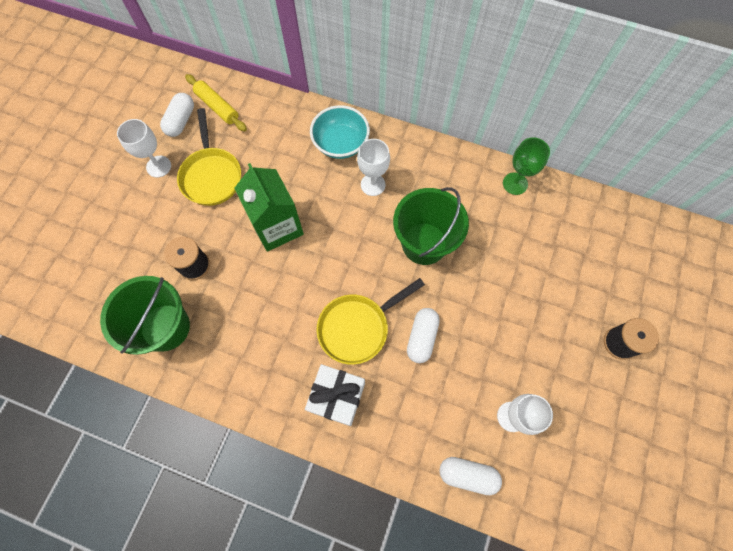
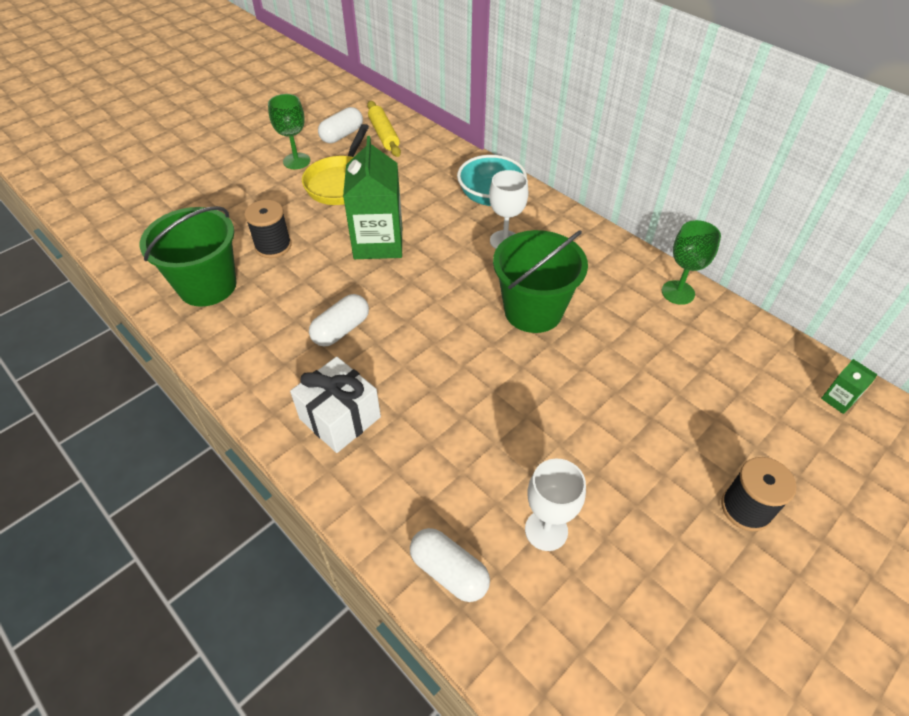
camera: 25 degrees right, 20 degrees down
(158, 166) = (296, 161): white goblet -> green goblet
(357, 327) = (407, 360): yellow pan -> none
(421, 337) = (477, 398): white capsule -> white capsule (341, 330)
(645, 233) = (838, 400): none -> green carton

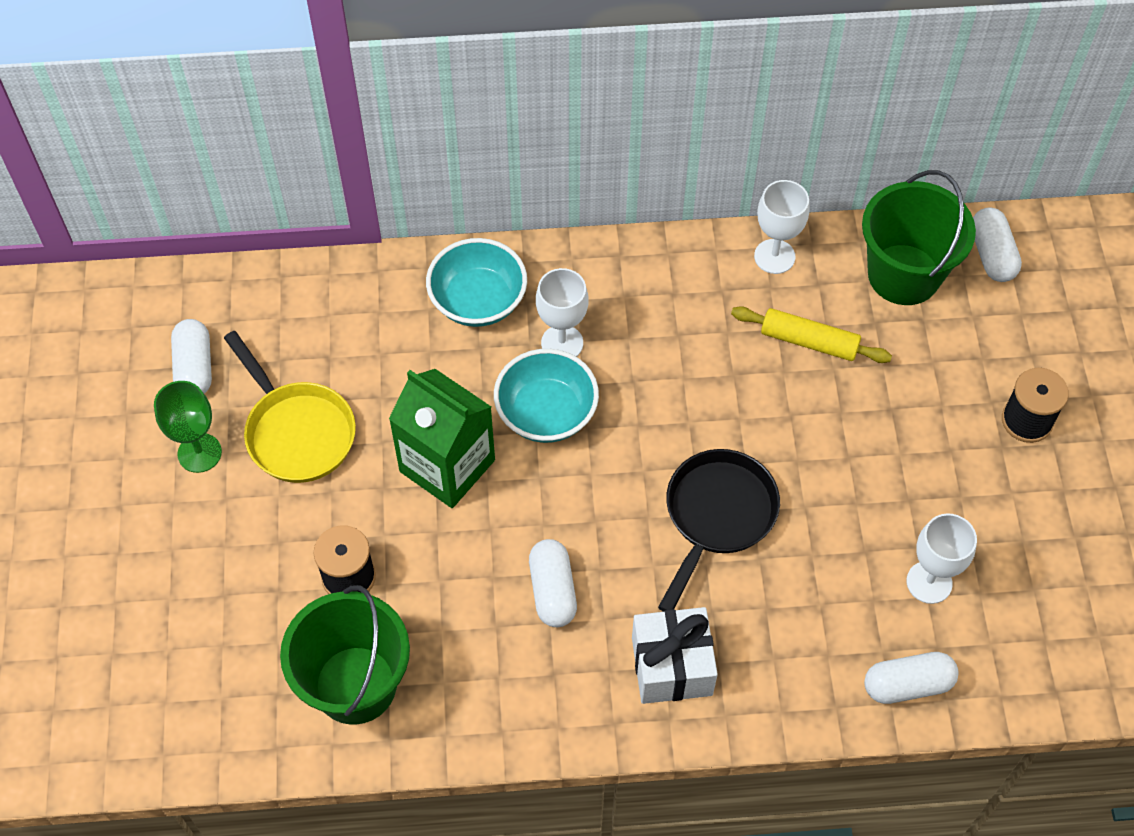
camera: 50 degrees left, 10 degrees up
(384, 135) = (243, 322): yellow rolling pin -> yellow rolling pin (809, 341)
(454, 260) = (546, 413): none -> turquoise bowl
(470, 375) = (717, 515): none -> black pan
(533, 311) = (685, 398): green bucket -> green bucket (903, 274)
(678, 292) = (774, 256): green goblet -> white goblet
(838, 400) = (991, 254): green carton -> white capsule

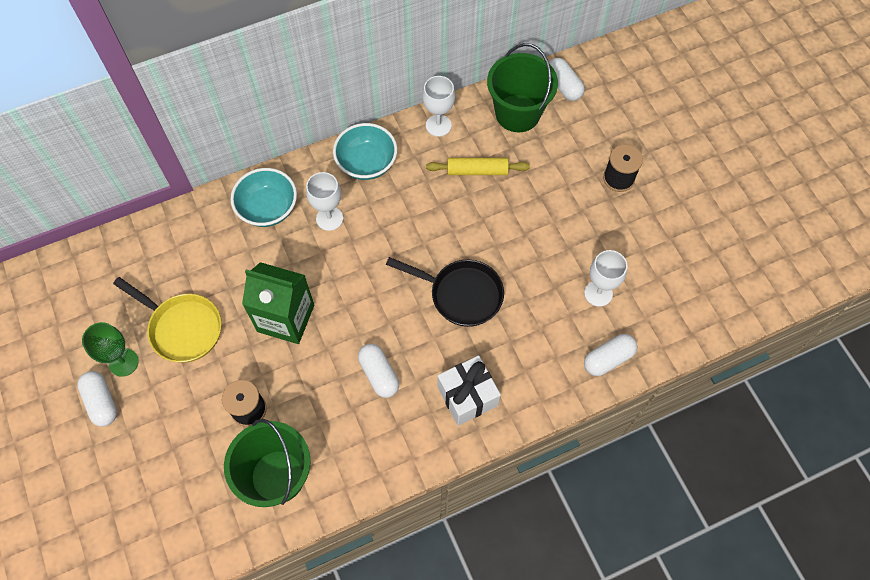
camera: 20 degrees left, 5 degrees up
(195, 367) = (100, 308): white capsule -> white capsule (101, 402)
(546, 413) = (335, 265): turquoise bowl -> turquoise bowl (366, 163)
(717, 515) = (461, 294): black pan -> black pan turned 105 degrees clockwise

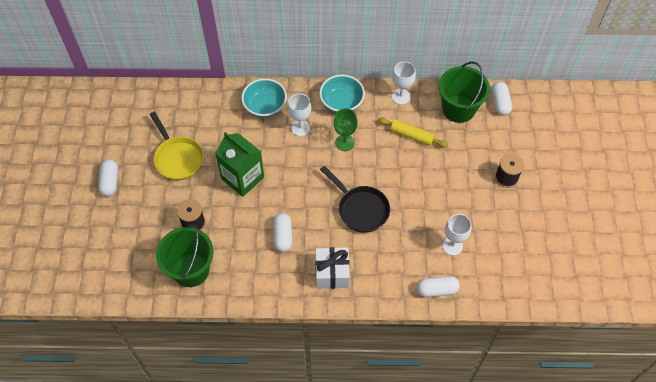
camera: 25 degrees right, 5 degrees down
(123, 362) = (134, 164): green goblet -> green goblet (344, 142)

